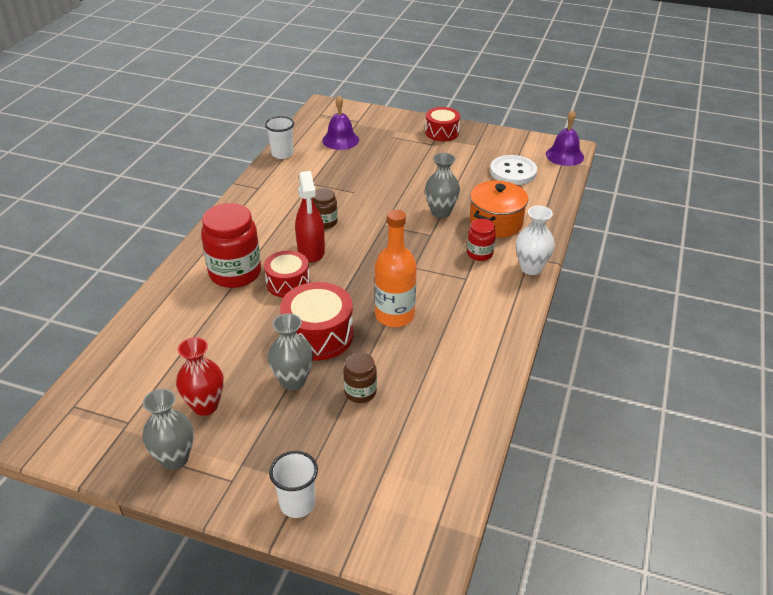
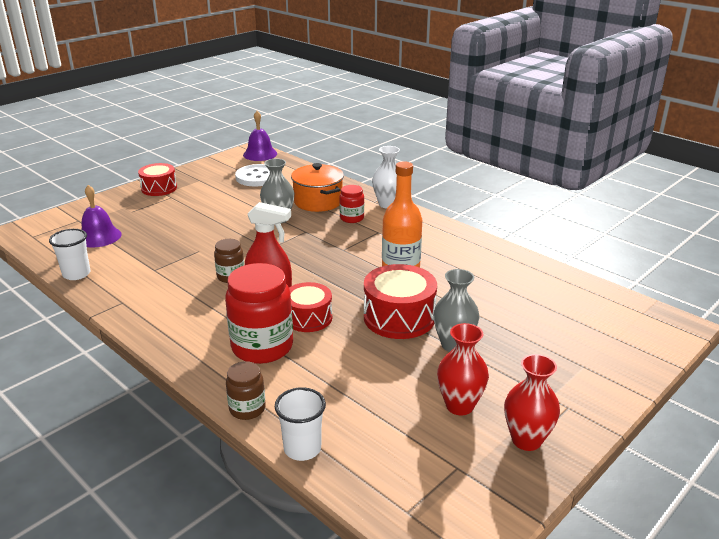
camera: 65 degrees left, 10 degrees down
(174, 459) = (526, 440): grey vase -> red vase
(297, 504) = (607, 374): white cup -> white cup (302, 448)
(360, 392) = (487, 313): brown jar -> brown jar (247, 409)

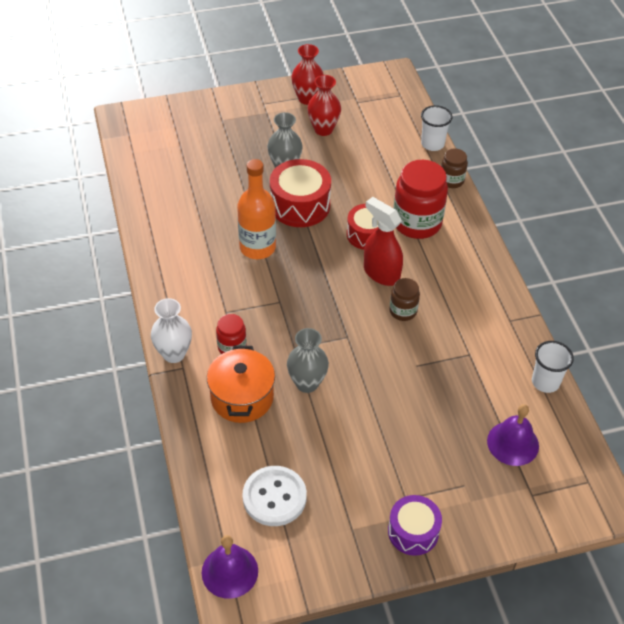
camera: 150 degrees left, 20 degrees up
(159, 188) = (413, 532): red drum -> purple drum

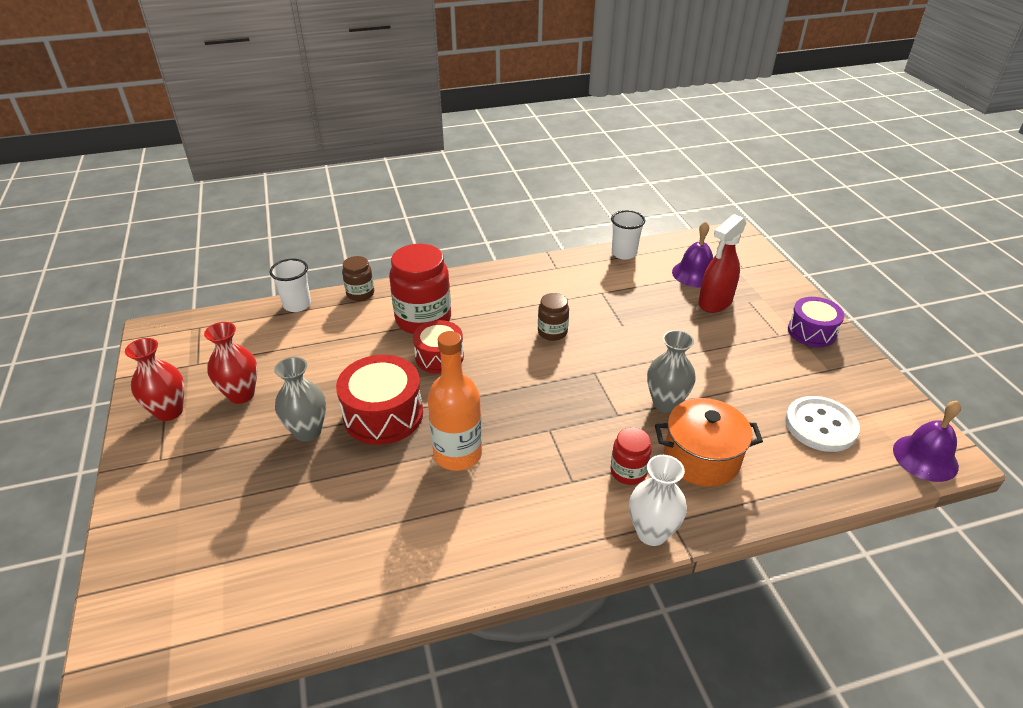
camera: 90 degrees left, 10 degrees down
(381, 273) = (499, 347): red spray bottle -> red spray bottle (715, 302)

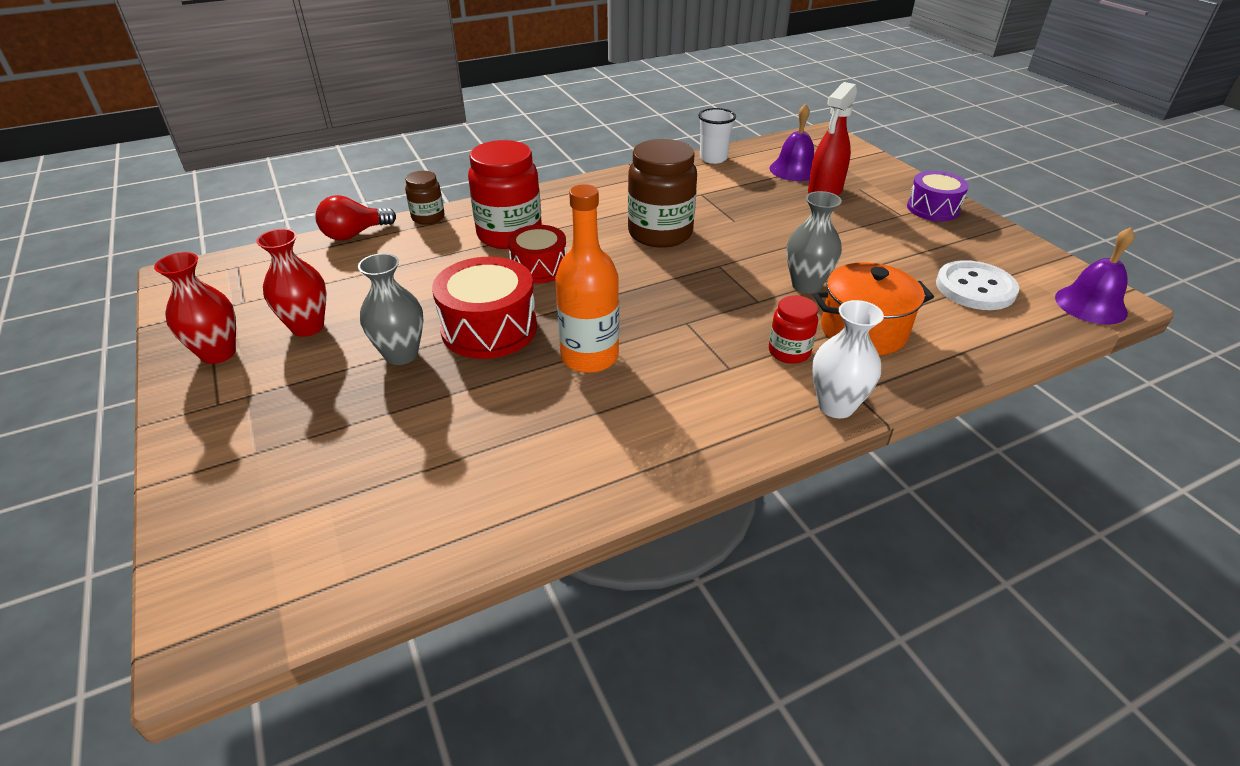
camera: 10 degrees left, 0 degrees up
(297, 305) = (354, 234): white cup -> red light bulb
(552, 332) = (660, 233): brown jar -> brown jar, size x1.91

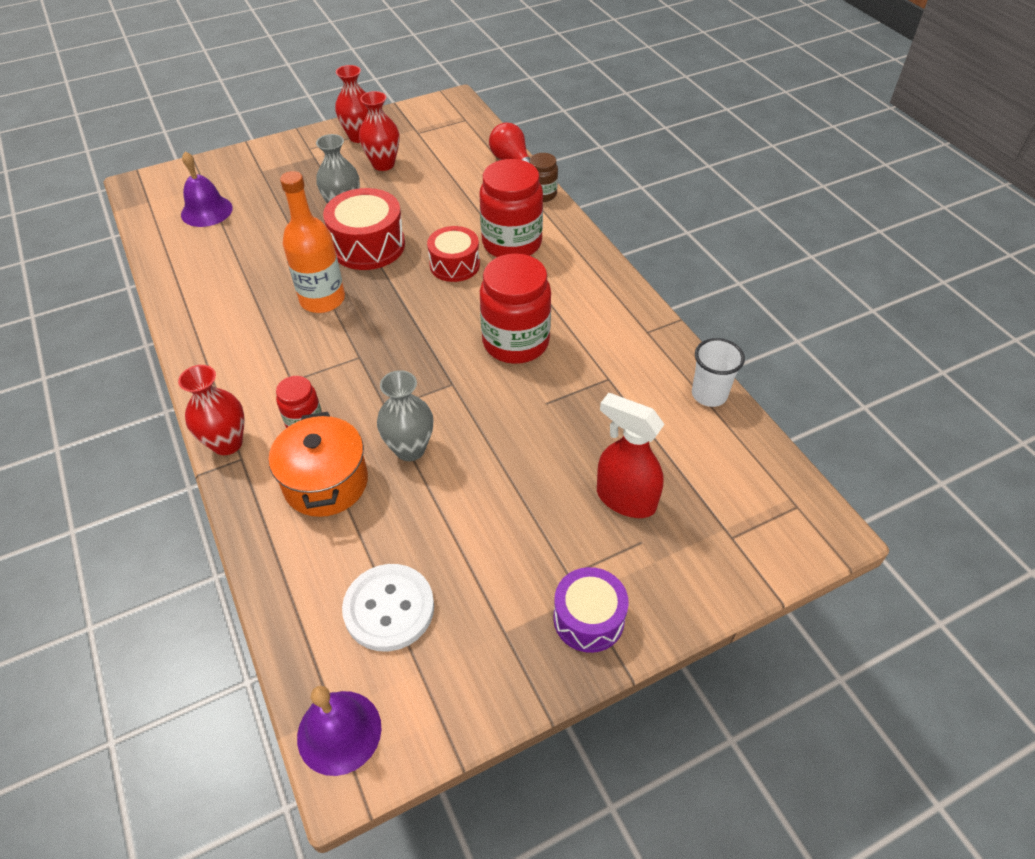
camera: 90 degrees right, 10 degrees up
(660, 233) = (515, 342): brown jar -> red jar
(794, 170) = (689, 476): purple bell -> purple bell (206, 211)
(836, 406) = (227, 443): white vase -> red vase

